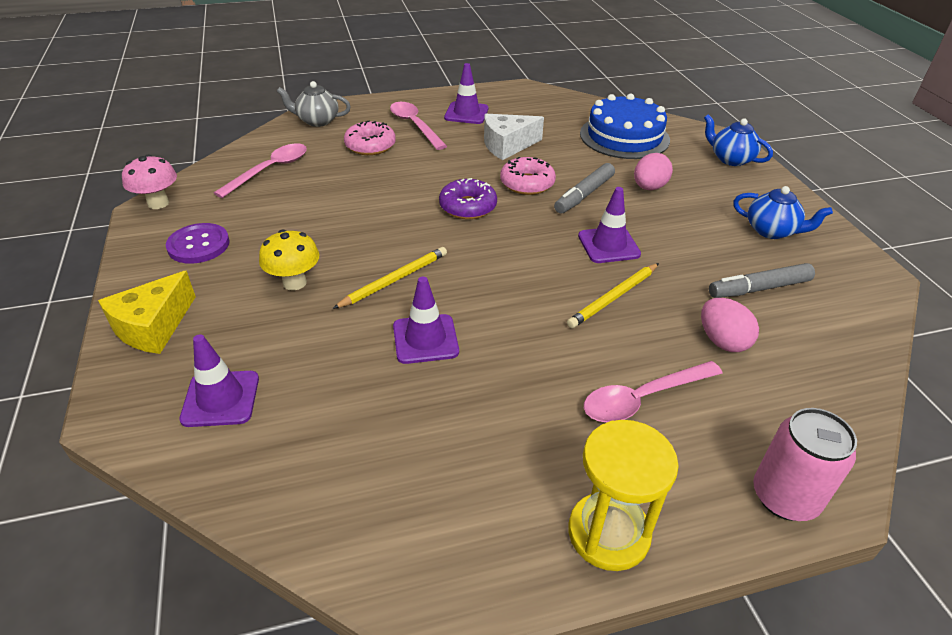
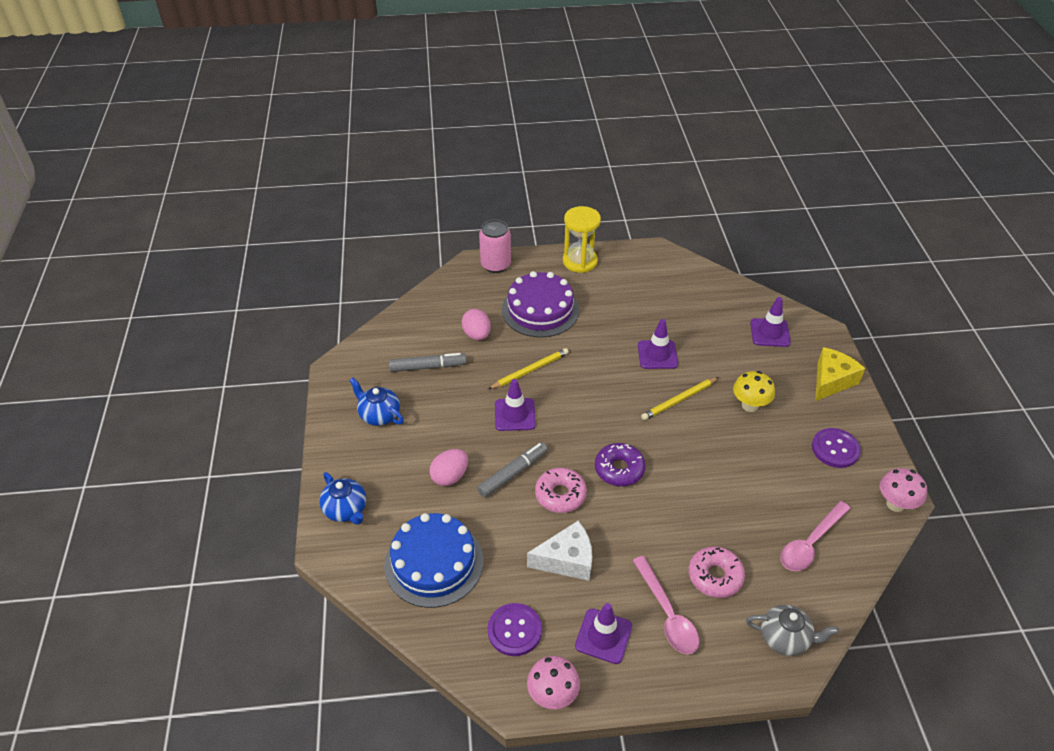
camera: 170 degrees left, 5 degrees up
(499, 90) = (552, 695): none -> pink mushroom
(538, 111) = (514, 630): none -> purple button
(642, 398) = (540, 310): pink spoon -> purple cake

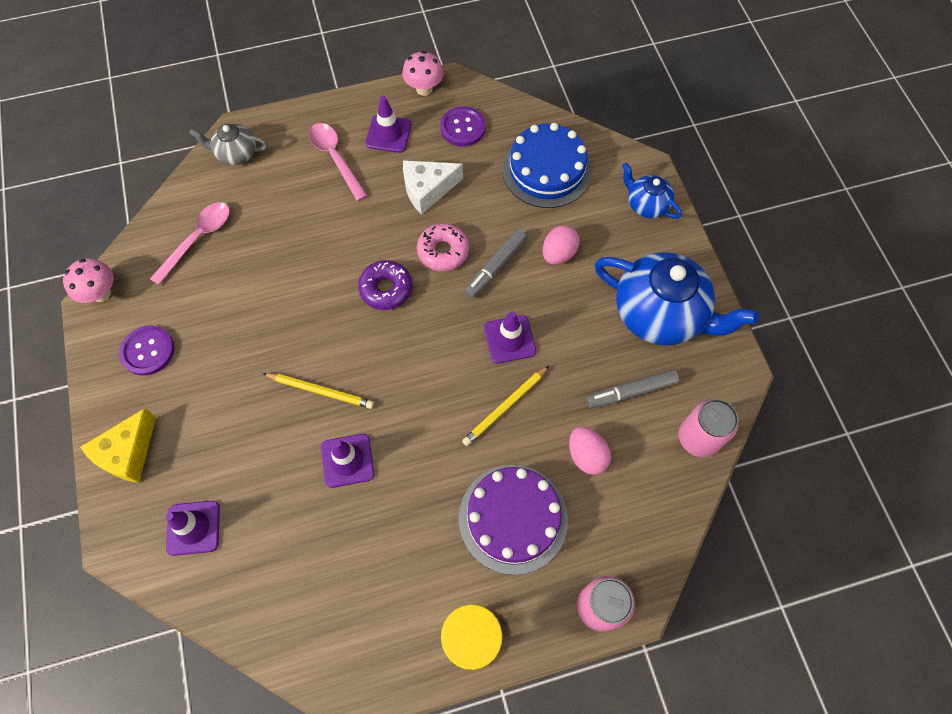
camera: 170 degrees right, 20 degrees up
(379, 415) = (660, 314): blue teapot -> blue teapot, size x1.97
(390, 334) = (698, 438): none -> pink can
(679, 400) = (321, 391): yellow pencil -> yellow pencil turned 60 degrees clockwise
(715, 576) = (292, 195): pink donut -> none
(749, 405) = (236, 397): yellow mushroom -> none

